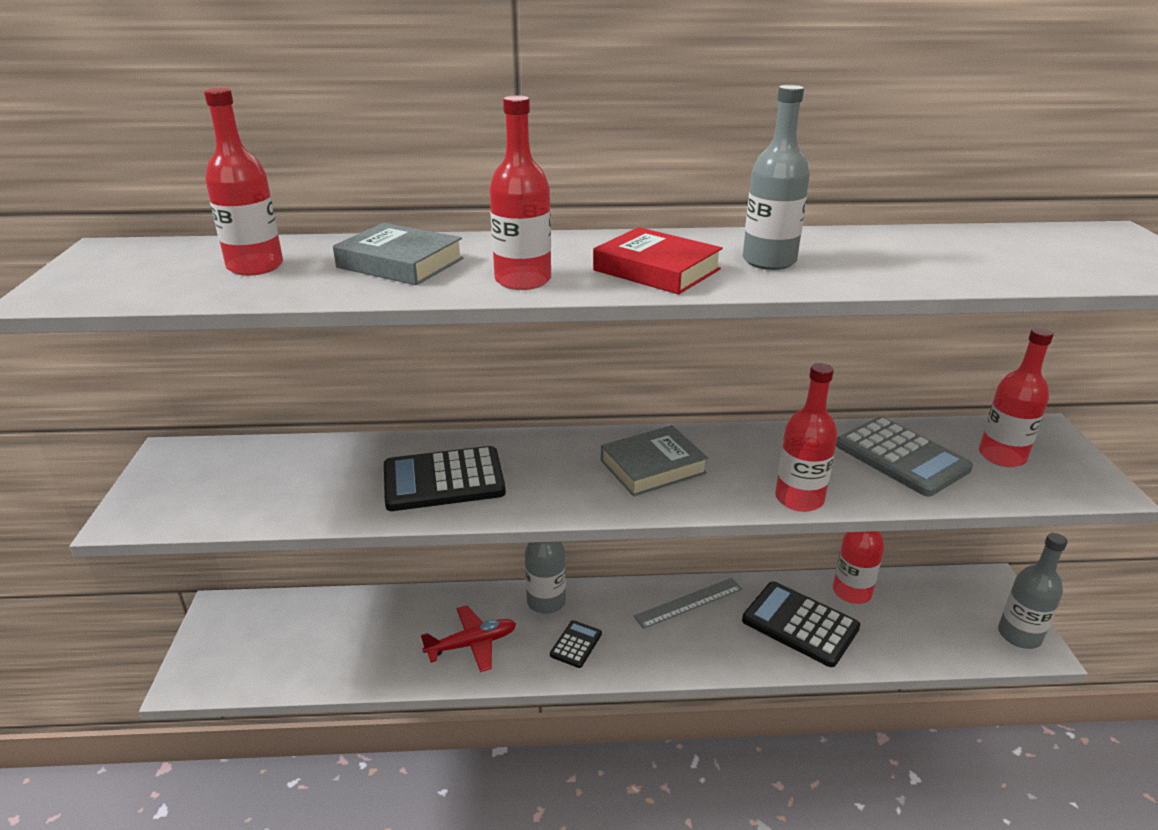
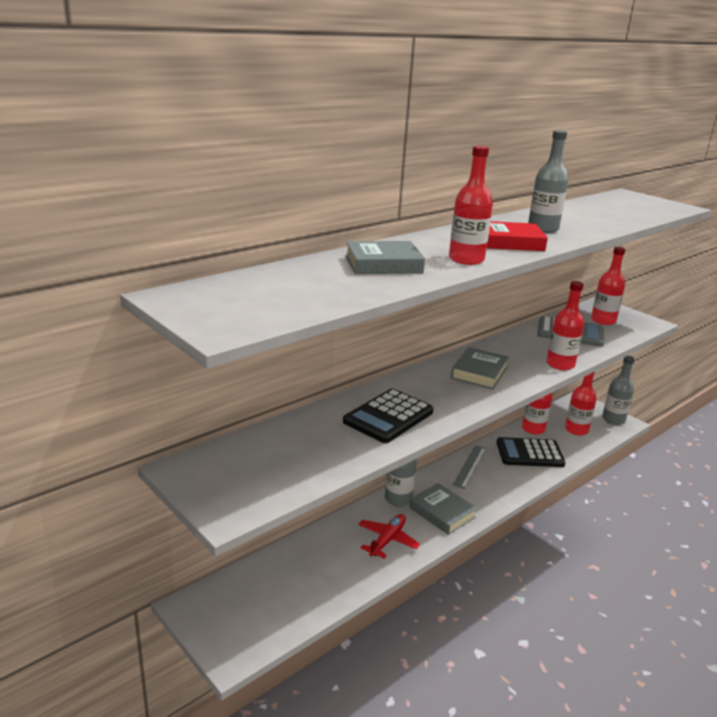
camera: 40 degrees left, 5 degrees down
(255, 266) = (306, 284): red bottle -> red bottle (576, 430)
(576, 644) = (442, 512): black calculator -> grey book

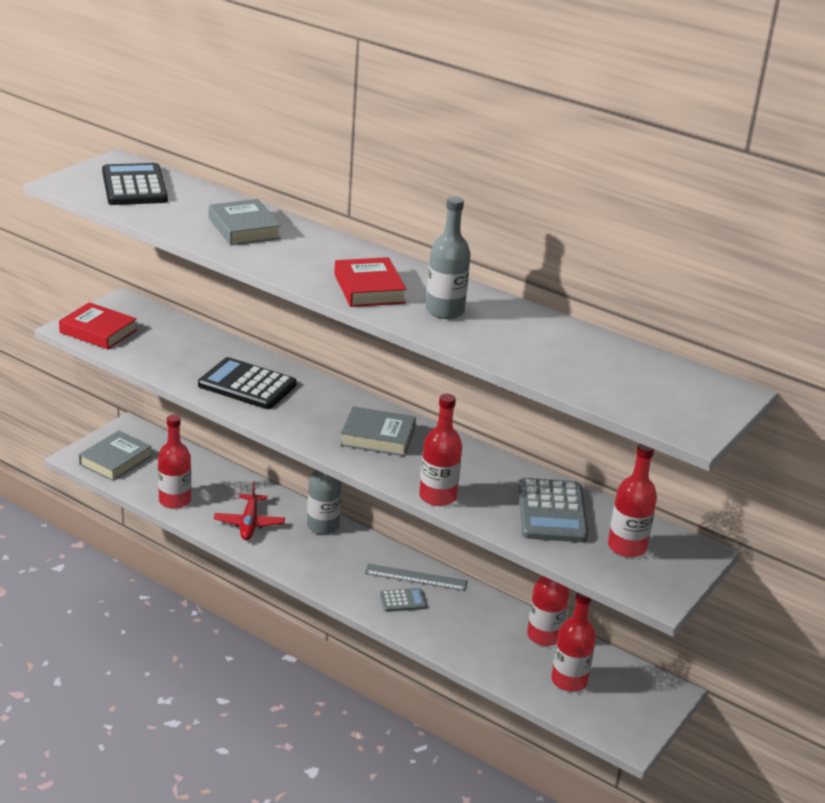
camera: 75 degrees right, 5 degrees up
(244, 494) = (98, 331): none -> red book
(387, 540) = (249, 523): red plane -> red plane turned 75 degrees clockwise
(442, 512) = (311, 558): grey book -> grey book (115, 460)
(466, 259) = (286, 265): red bottle -> red bottle (175, 500)
(498, 477) = (403, 601): none -> grey calculator
(529, 453) = (475, 630): black calculator -> black calculator (134, 186)
(613, 419) = (630, 726): grey bottle -> none

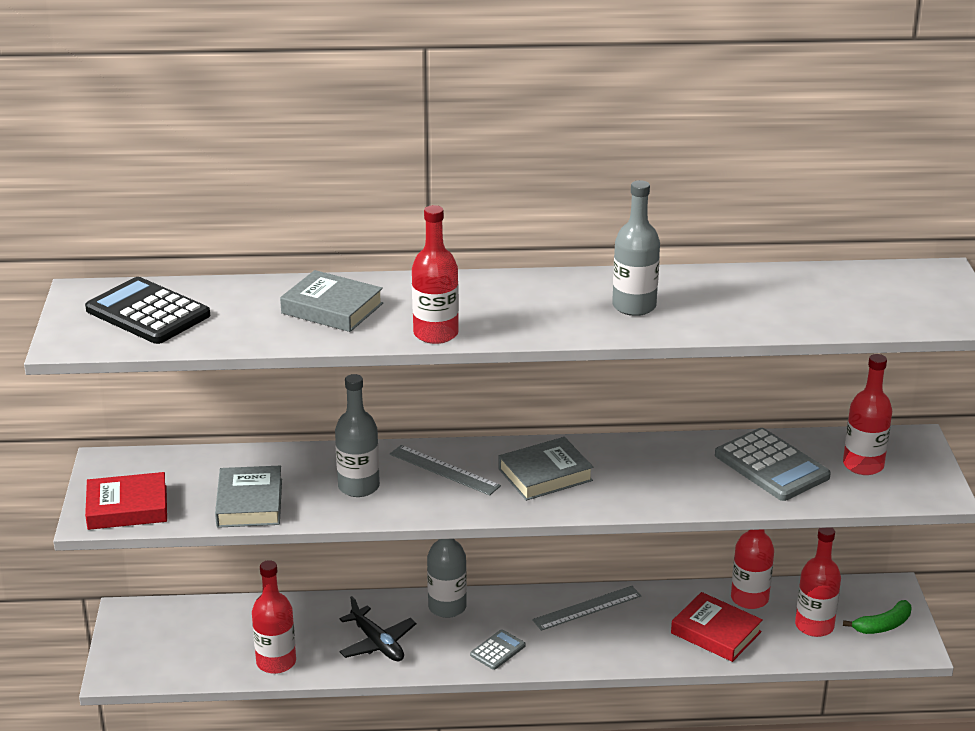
camera: 35 degrees left, 0 degrees up
(115, 460) = (159, 655): grey book -> grey book (249, 503)
(247, 385) = (358, 486): black calculator -> grey bottle
(249, 523) = (377, 643): red plane -> black plane
(316, 402) = (444, 470): none -> grey ruler
(369, 288) = (540, 316): red book -> red book (716, 632)
(403, 601) = (604, 636): grey calculator -> grey calculator (498, 650)
(437, 496) = (670, 502): red bottle -> red bottle (436, 334)
(625, 711) = (882, 625): none -> green banana

